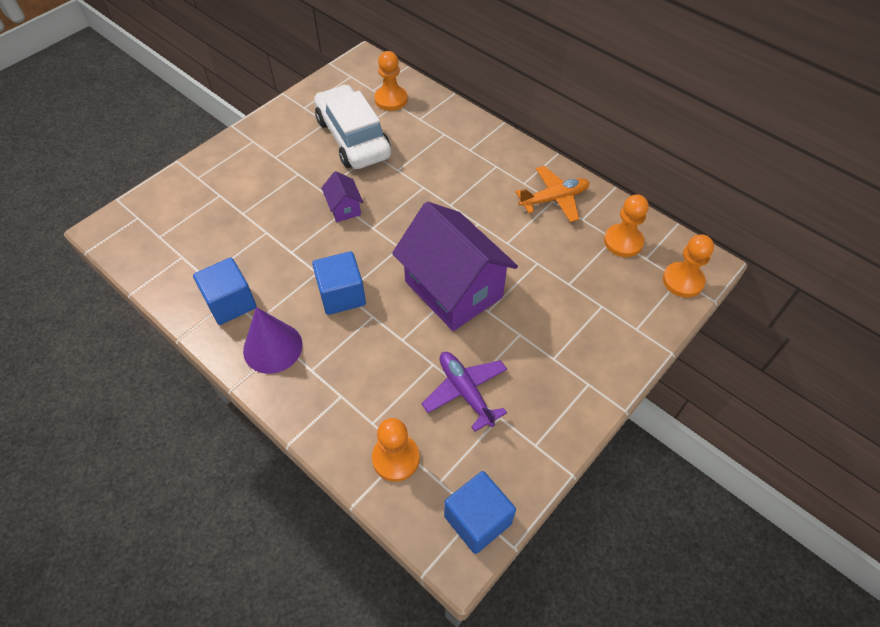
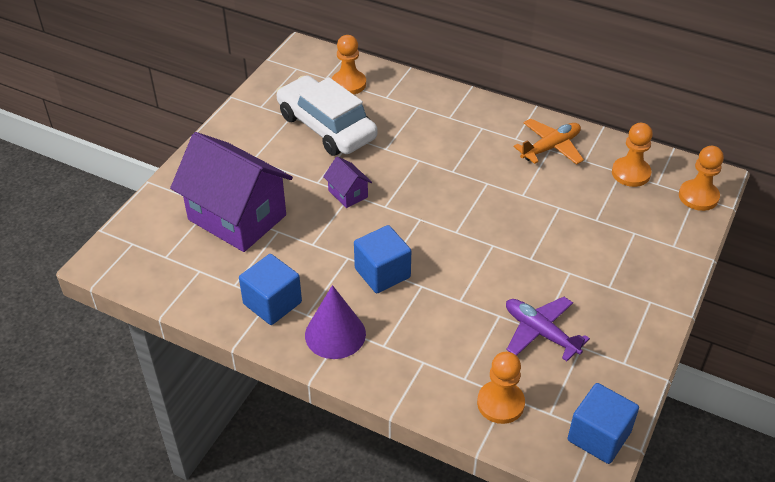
camera: 15 degrees left, 10 degrees down
(453, 289) = (490, 246): purple house -> purple house (237, 217)

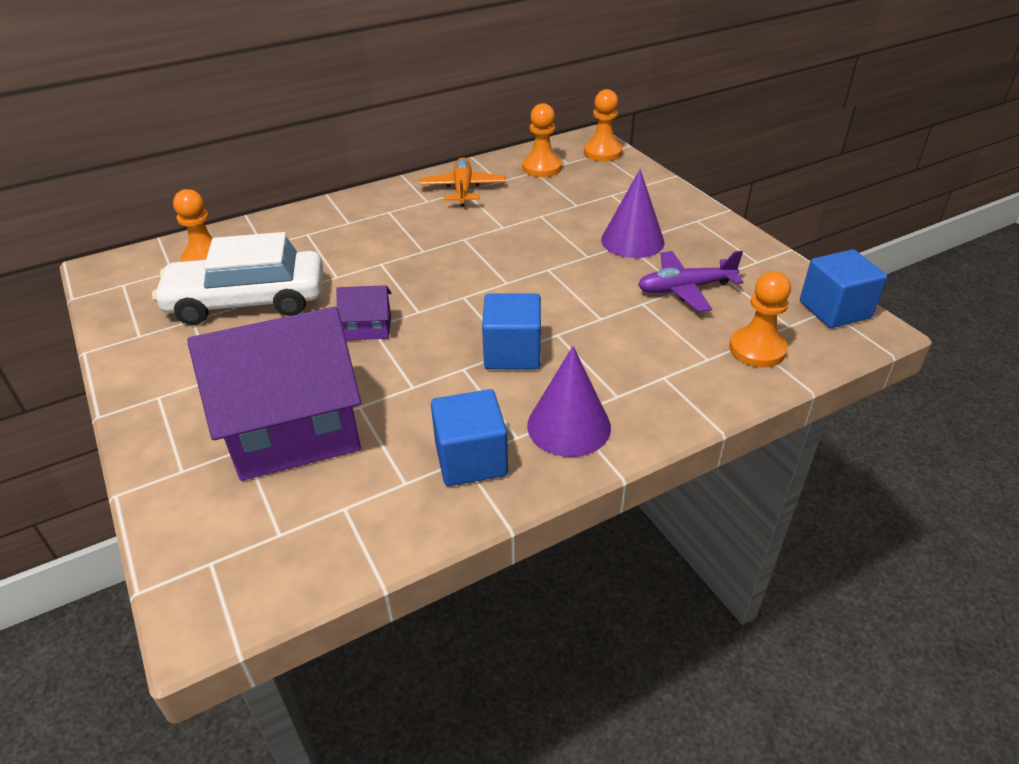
camera: 55 degrees left, 5 degrees down
(577, 275) = (632, 241): none -> purple cone

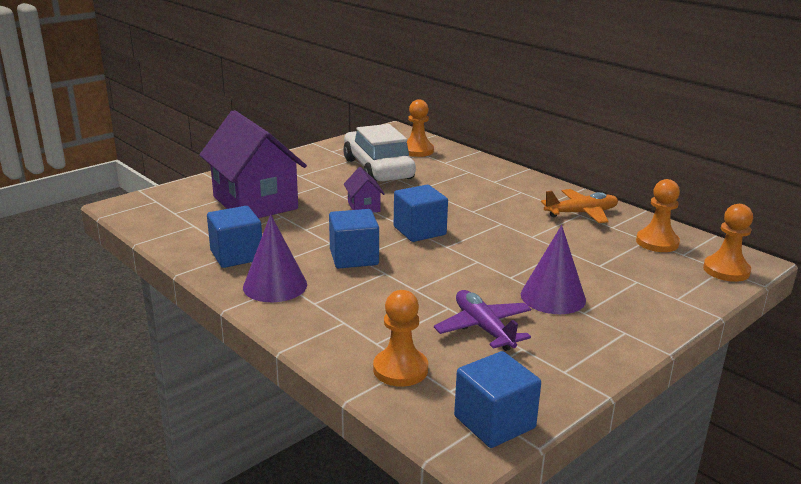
camera: 75 degrees right, 15 degrees down
(460, 295) = (419, 231): none -> blue cube

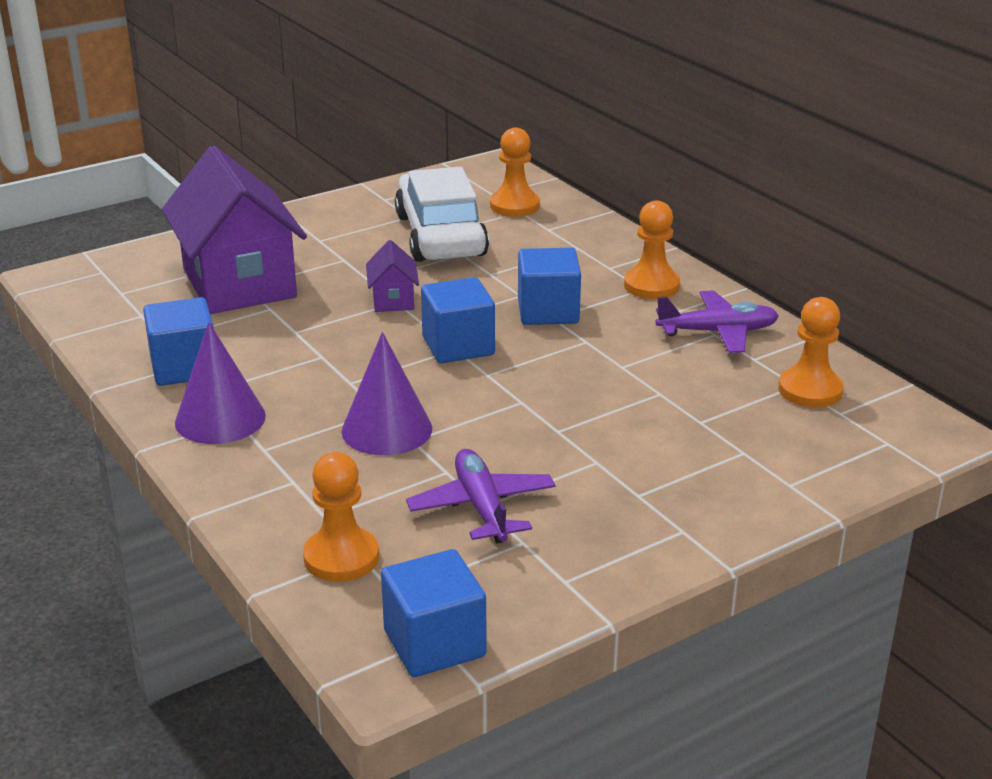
camera: 10 degrees right, 5 degrees up
(354, 257) = (346, 383): blue cube -> blue cube (548, 311)
(553, 297) = (604, 467): purple cone -> purple cone (387, 429)
(581, 213) = (717, 332): orange plane -> purple plane
(726, 270) = (892, 445): orange pawn -> orange pawn (651, 285)

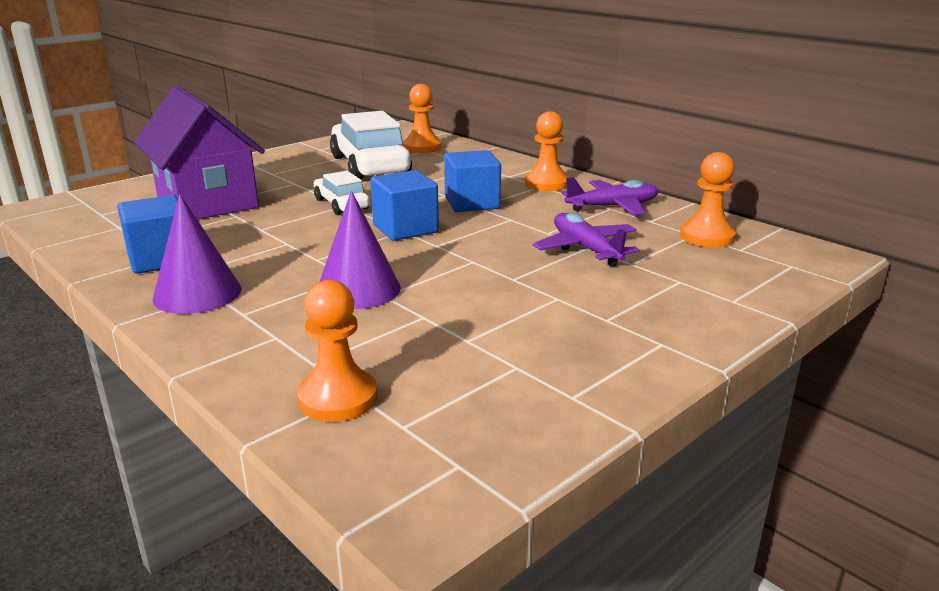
camera: 10 degrees left, 5 degrees down
(393, 300) = (341, 204): purple house -> white car
(434, 643) = (460, 472): blue cube -> none
(482, 507) = (466, 341): purple plane -> purple plane (586, 249)

